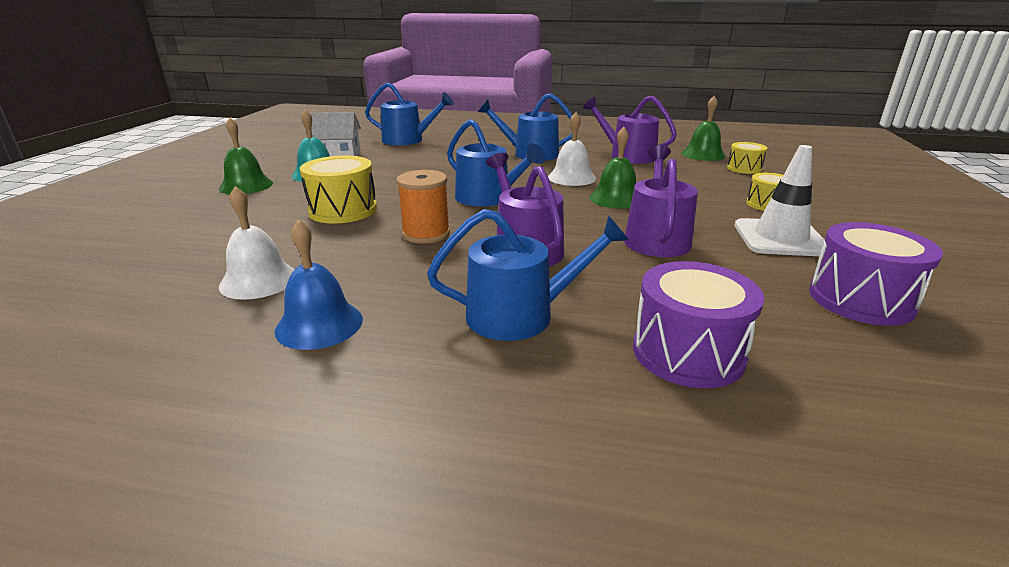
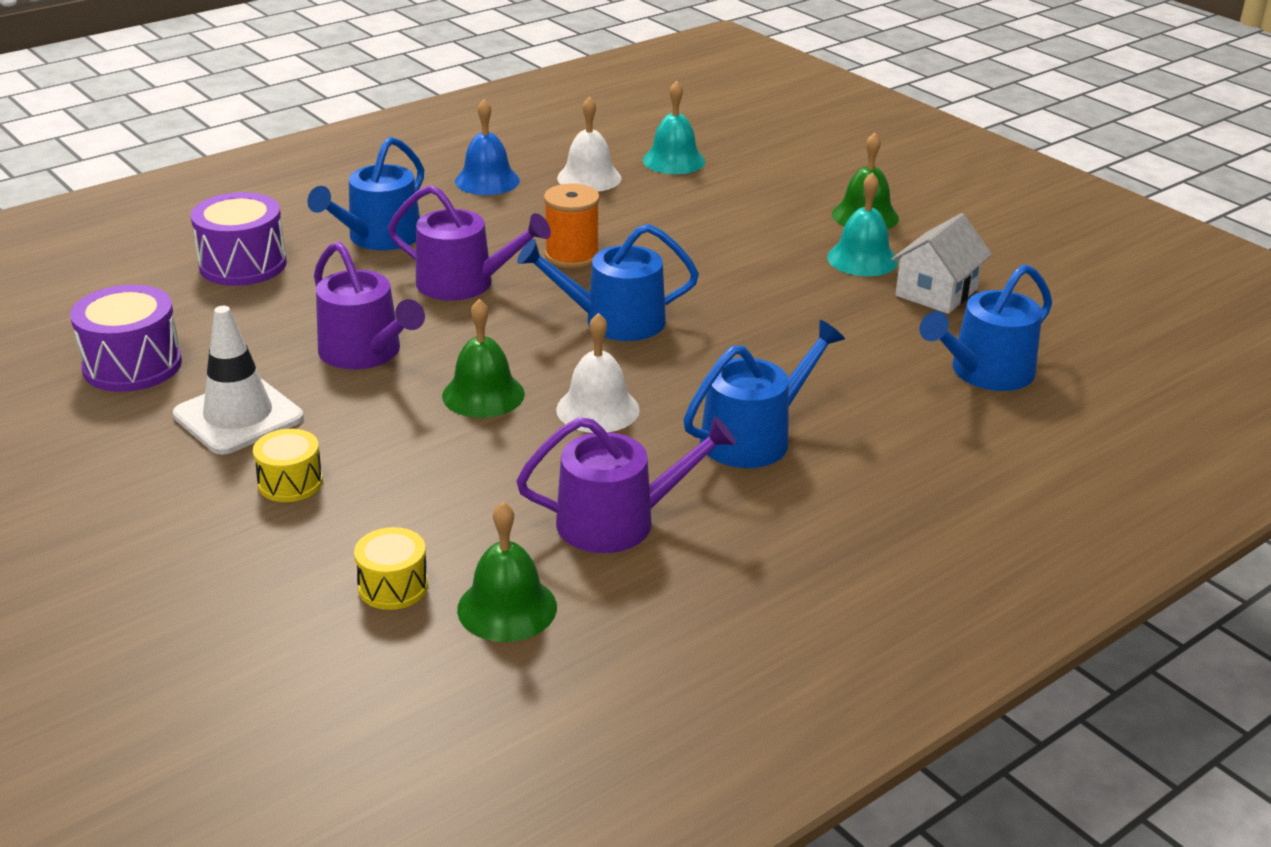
camera: 130 degrees right, 5 degrees up
(178, 262) = (673, 160): none -> turquoise bell
(343, 210) = (700, 240): yellow drum -> none

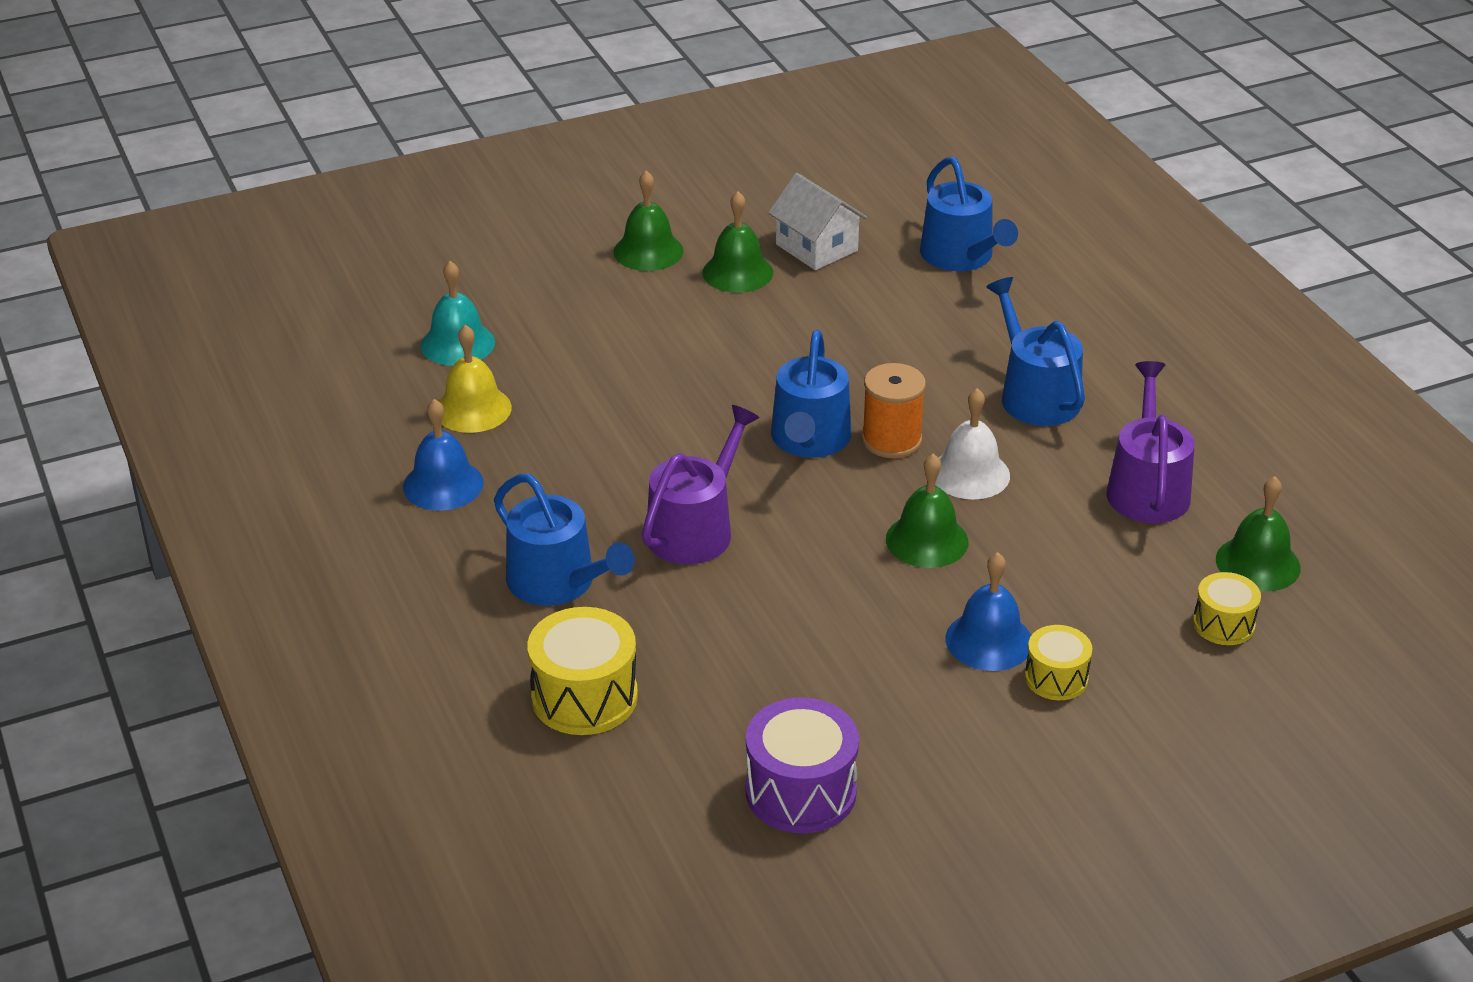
camera: 75 degrees left, 5 degrees up
(238, 416) = (928, 710): white traffic cone -> none
(243, 265) = (584, 697): purple drum -> yellow drum
(341, 440) = (989, 640): none -> blue bell
(365, 353) = (823, 612): purple watering can -> none
(572, 256) = (661, 447): orange spool -> orange spool (891, 440)
(589, 178) = (473, 409): white bell -> yellow bell
(862, 259) = (737, 272): turquoise bell -> green bell

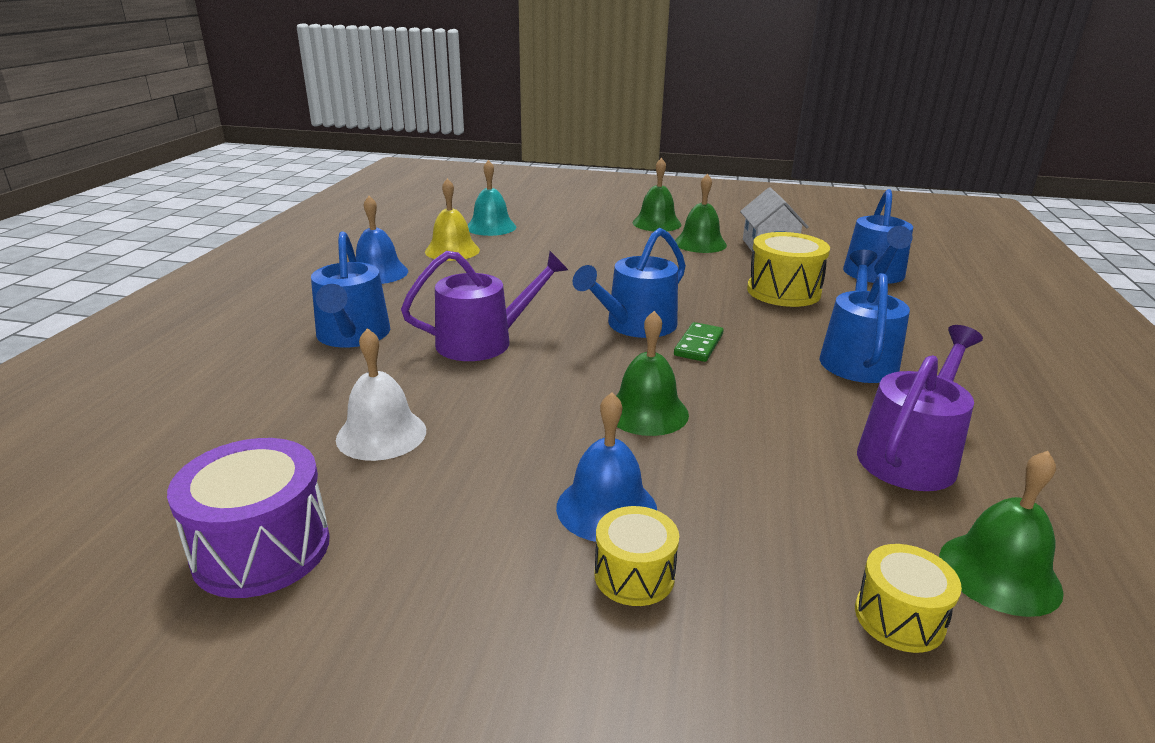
camera: 35 degrees right, 10 degrees down
(584, 697) = (248, 401): yellow drum -> yellow drum (783, 291)
(891, 440) = (699, 345): orange spool -> green domino
(970, 474) = (740, 385): white bell -> white bell (381, 434)

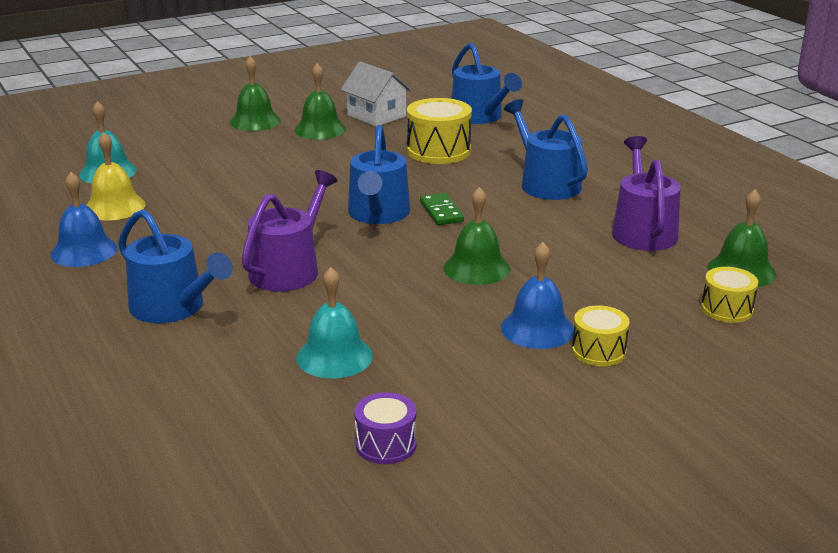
camera: 40 degrees left, 0 degrees up
(261, 549) = (386, 444): purple drum -> purple drum, size x0.60
(381, 434) = (334, 356): white bell -> turquoise bell

